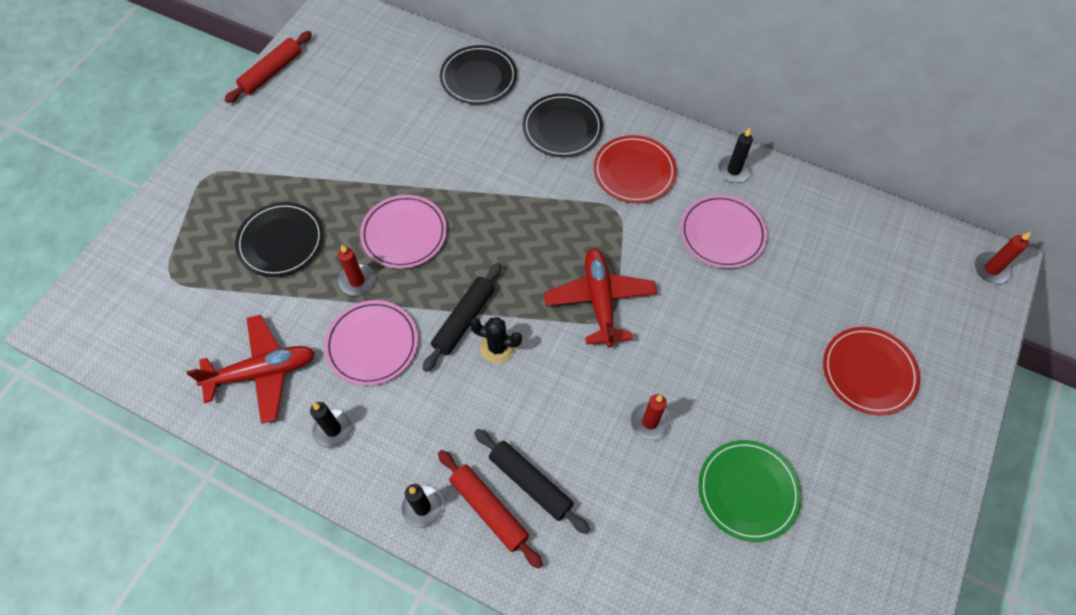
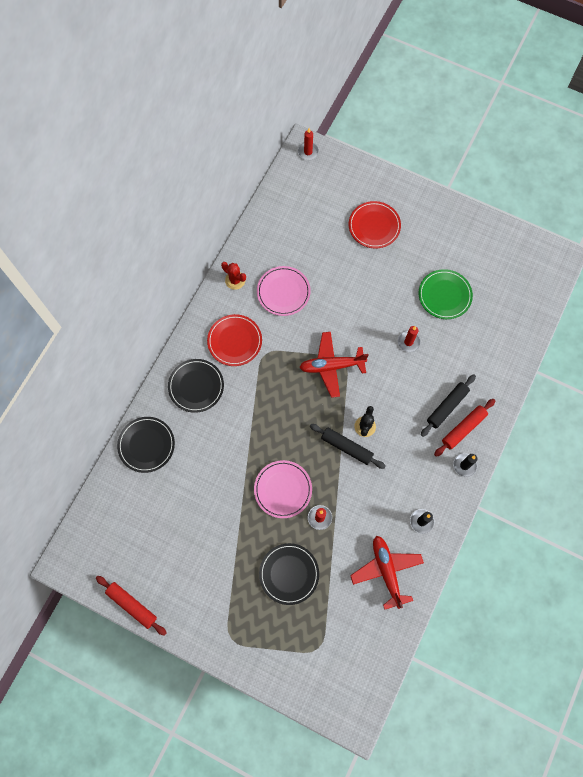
camera: 90 degrees left, 10 degrees up
(372, 344) = (365, 503): pink plate -> none
(733, 170) = (235, 280): black candle -> red cactus

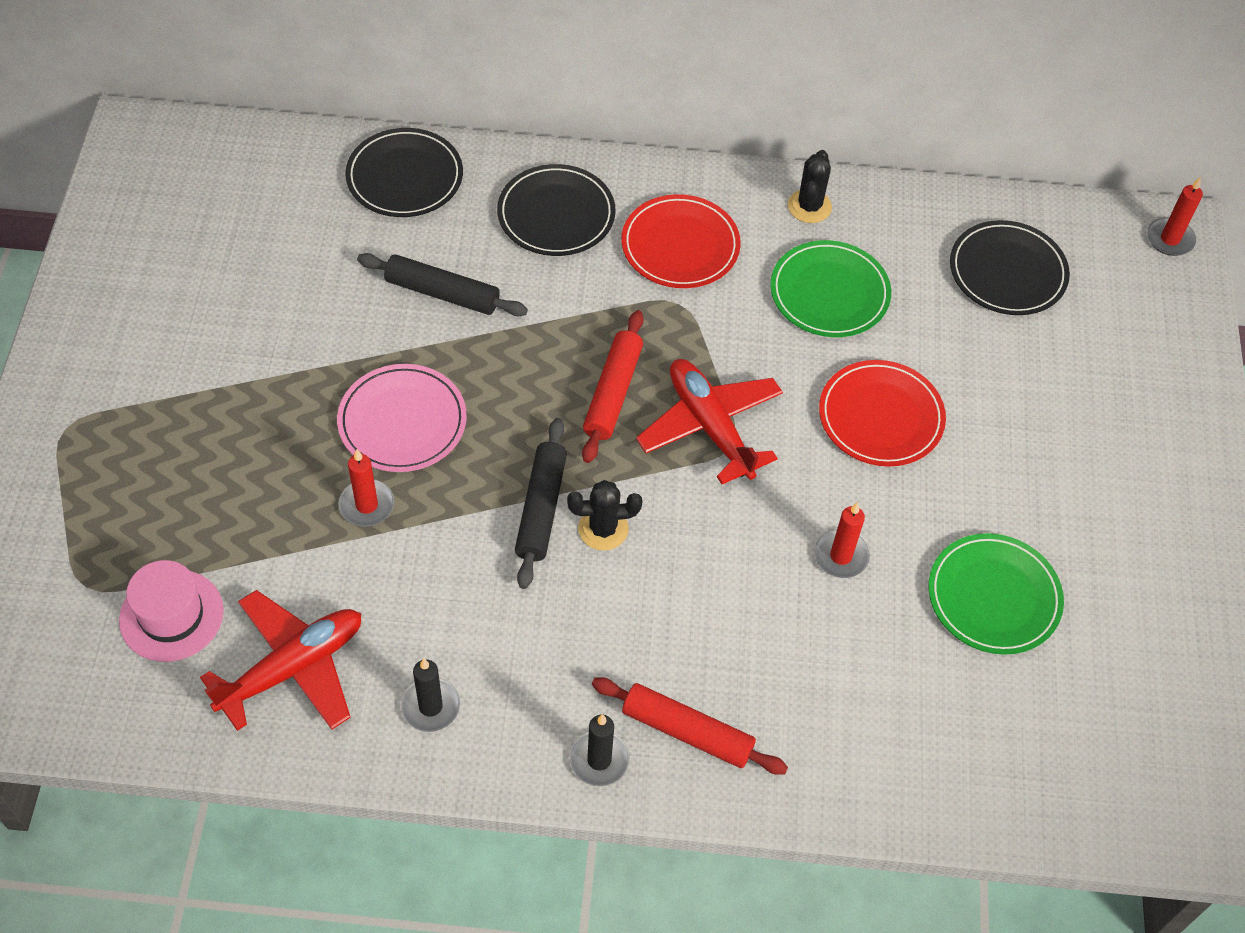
camera: 65 degrees right, 15 degrees down
(132, 605) = (87, 252): red rolling pin -> red rolling pin (612, 392)
(235, 280) = (809, 206): red cactus -> black cactus
(283, 292) = (829, 293): pink plate -> green plate
(289, 574) = (227, 486): black plate -> black plate (1007, 272)
(345, 614) = (171, 615): none -> pink hat
(374, 226) = (1077, 408): red plate -> red plate (880, 417)
(447, 407) = (724, 681): black rolling pin -> black rolling pin (442, 293)

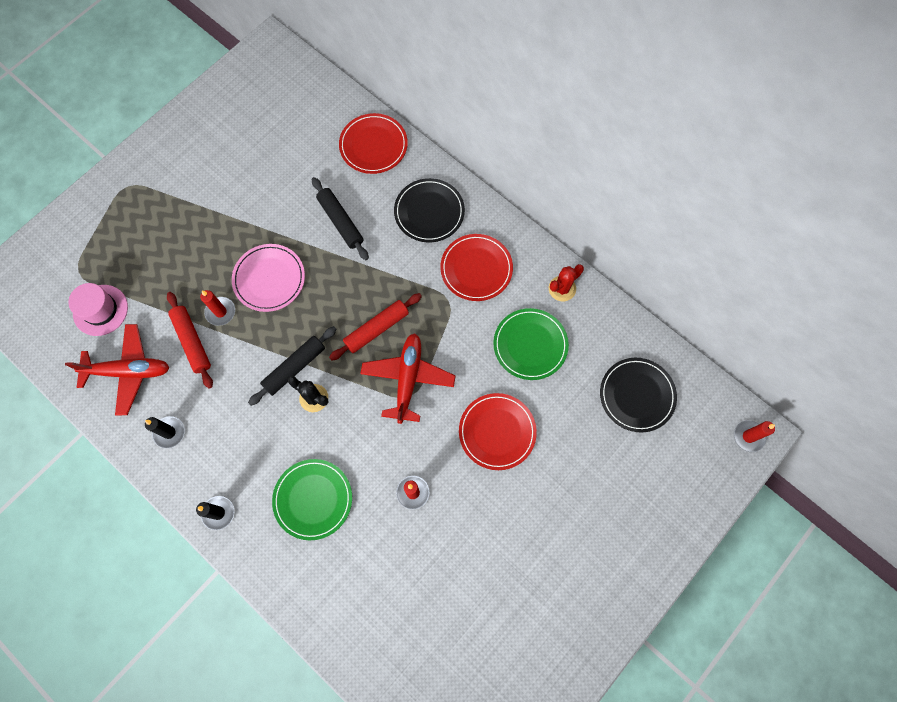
camera: 40 degrees right, 15 degrees up
(405, 177) = (373, 145): black plate -> red plate
(687, 732) = (267, 528): red rolling pin -> red rolling pin (192, 342)
(809, 206) = (562, 288): black cactus -> red cactus
(993, 597) = (469, 569): green plate -> green plate (313, 499)

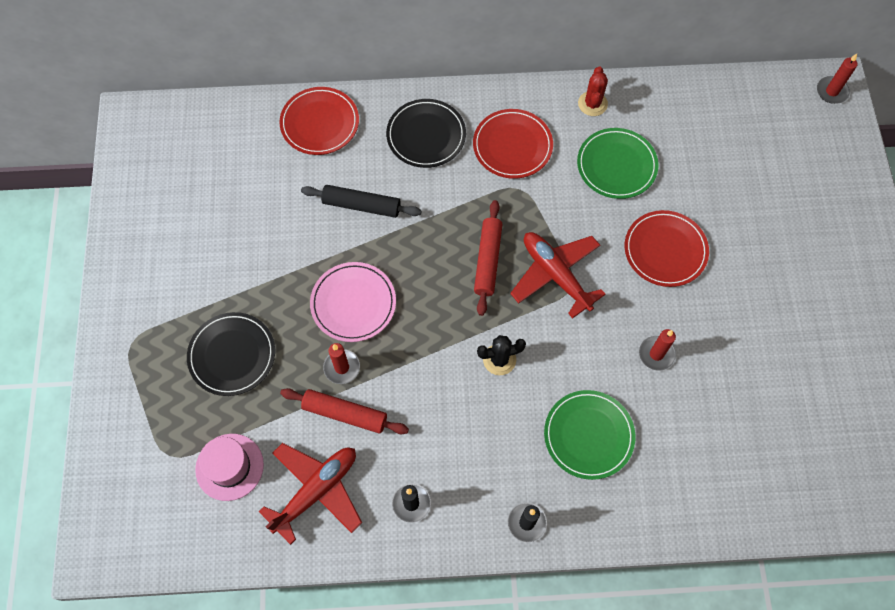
camera: 45 degrees left, 5 degrees down
(294, 367) = (456, 351): black rolling pin -> none
(637, 395) = (730, 132): black plate -> black plate (232, 355)

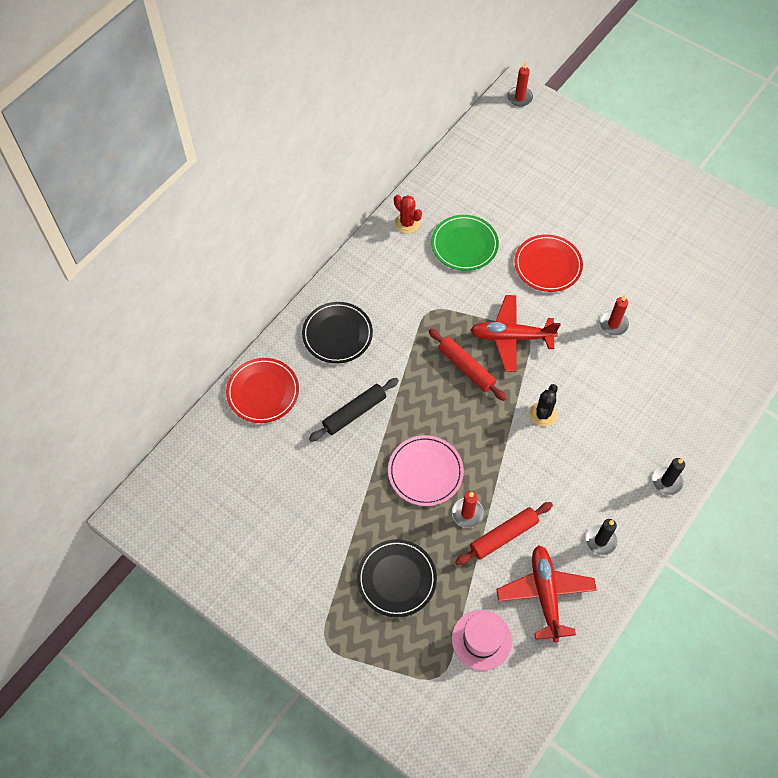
camera: 50 degrees left, 5 degrees down
(512, 146) = (394, 290): red plate -> none
(588, 435) = (636, 402): green plate -> none

